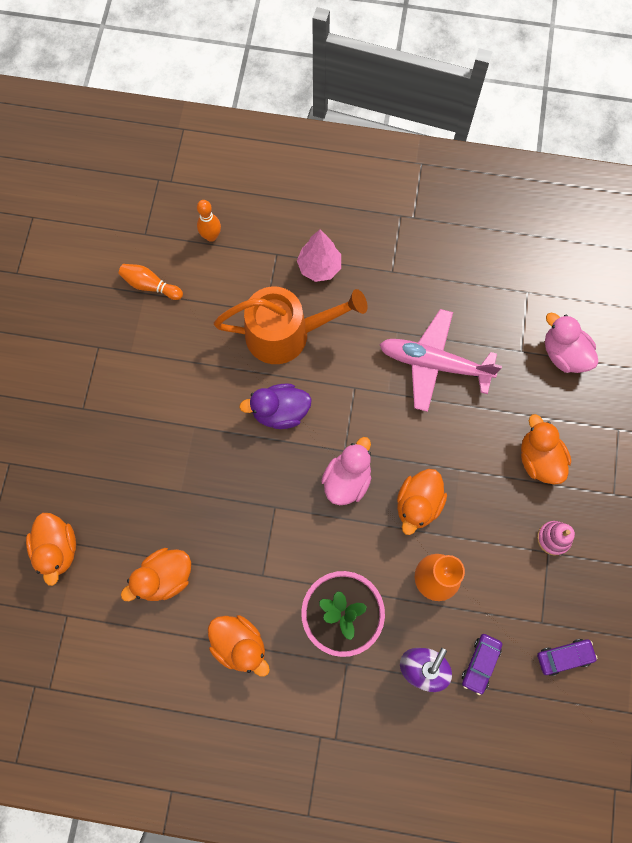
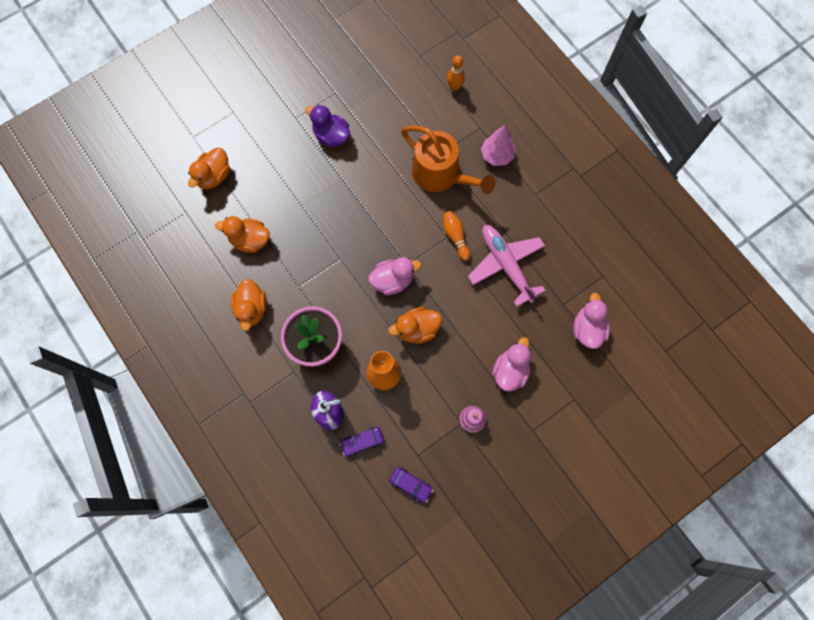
camera: 45 degrees right, 0 degrees up
(150, 285) = (395, 85): orange bowling pin -> orange bowling pin (455, 237)
(280, 412) = (394, 212): purple duck -> purple duck (331, 136)
(539, 459) = (510, 371): orange duck -> pink duck

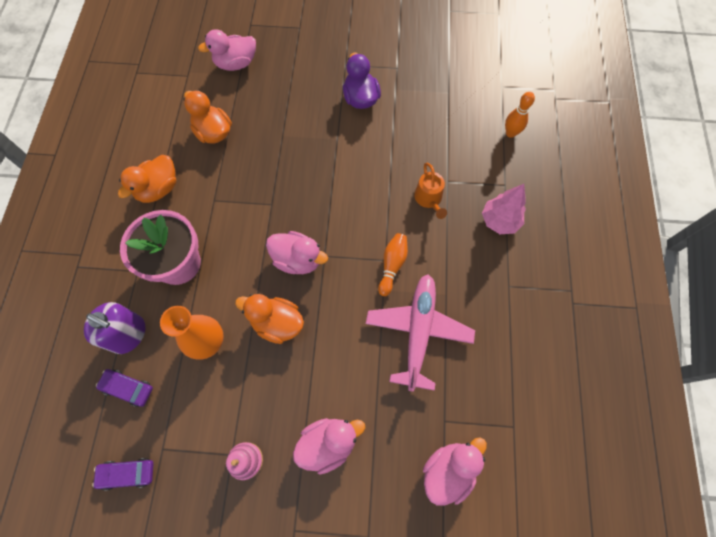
camera: 40 degrees right, 5 degrees down
(214, 176) = (236, 64): orange duck -> pink duck
(410, 485) = (127, 473): purple car -> purple car turned 105 degrees clockwise
(441, 174) = (429, 199): orange watering can -> orange watering can, size x0.50

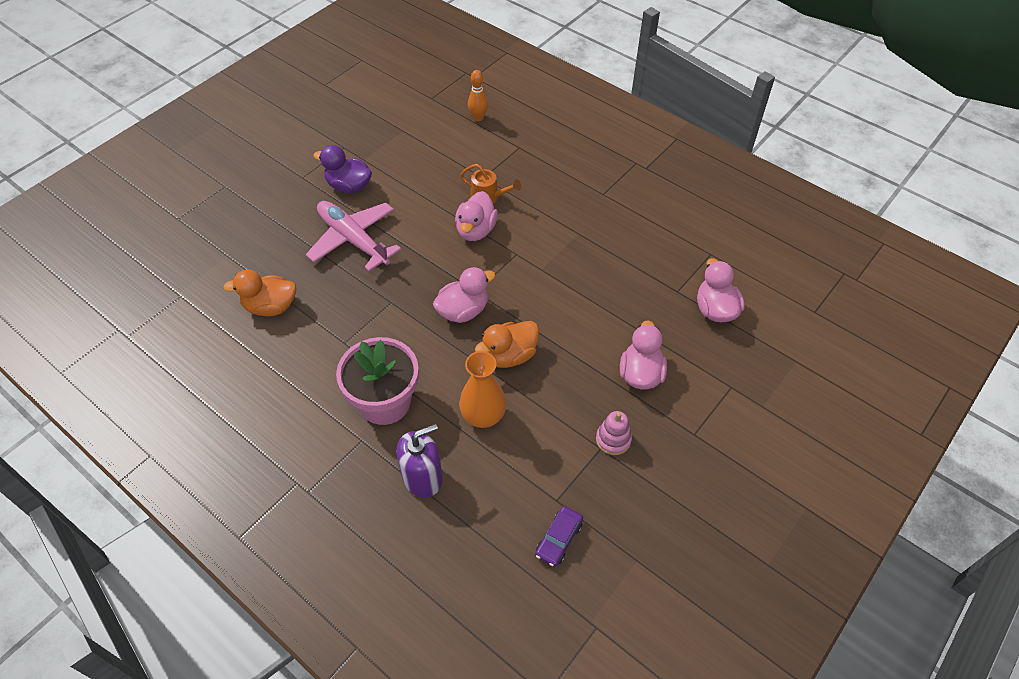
camera: 55 degrees left, 15 degrees down
(128, 388) = (477, 502): purple car -> none
(159, 189) = (288, 380): orange duck -> none
(236, 64) = (211, 251): pink duck -> pink duck (476, 230)
(392, 265) = (525, 252): orange bowling pin -> none
(418, 331) = (594, 267): pink plane -> pink plane (353, 240)
(499, 221) = (546, 168): pink tree -> none

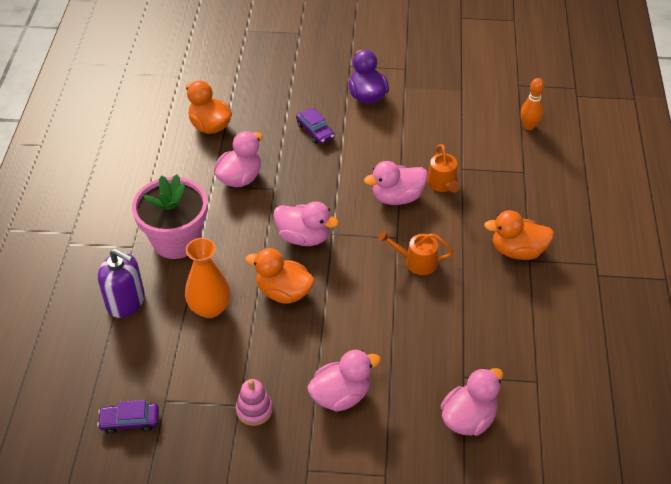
camera: 55 degrees right, 5 degrees down
(353, 240) = (315, 131): pink plane -> purple car
(356, 318) = (240, 178): none -> pink duck
(550, 256) = (416, 262): none -> orange watering can
(589, 195) = (517, 251): none -> orange duck

